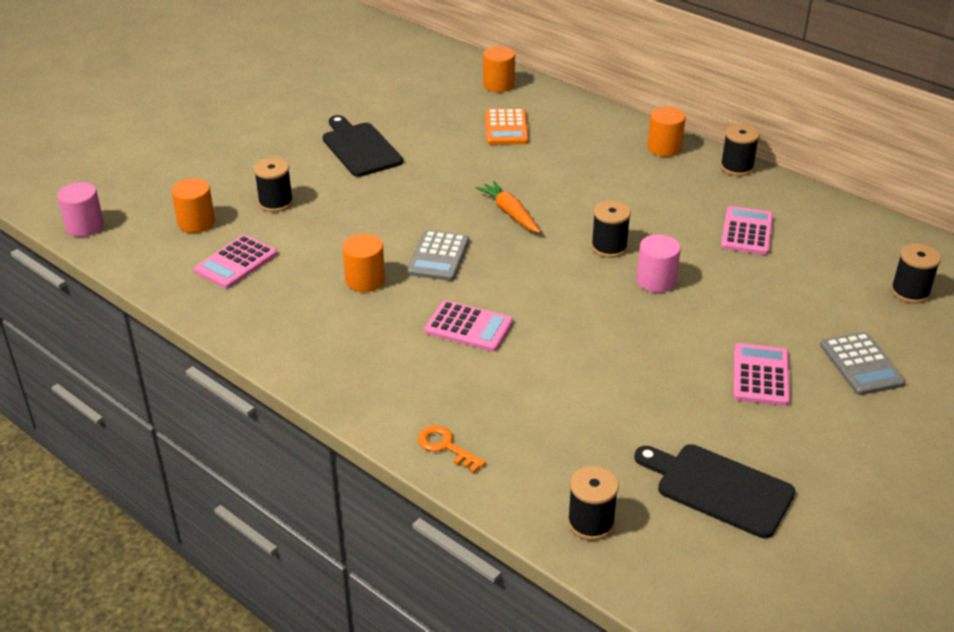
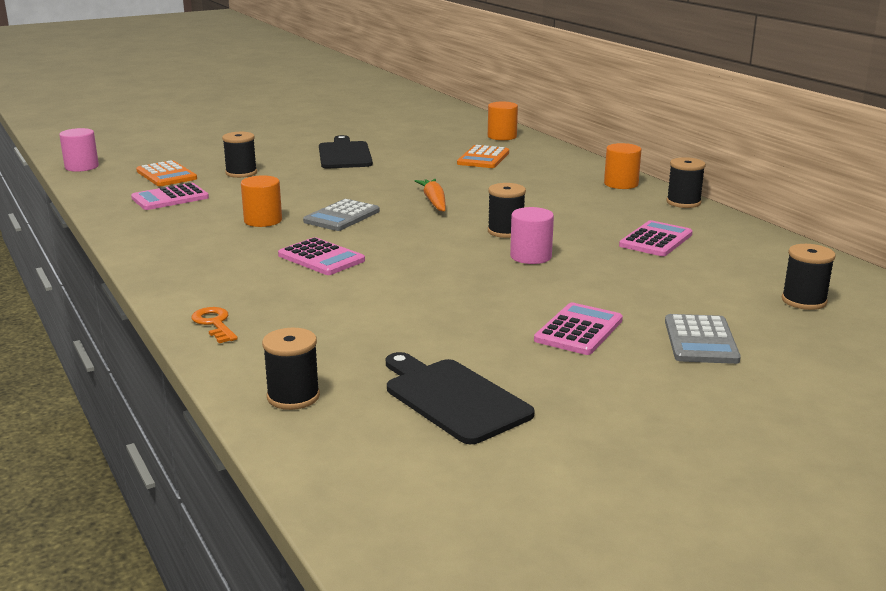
camera: 20 degrees right, 15 degrees down
(196, 222) = (166, 175): orange cylinder -> orange calculator

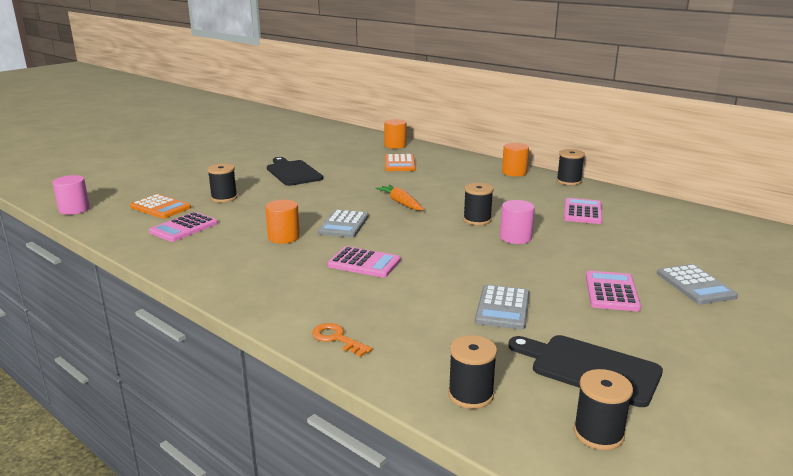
camera: 20 degrees left, 0 degrees up
(425, 325) = (503, 308): none -> grey calculator
(804, 301) = (720, 243): black spool -> black spool (598, 433)

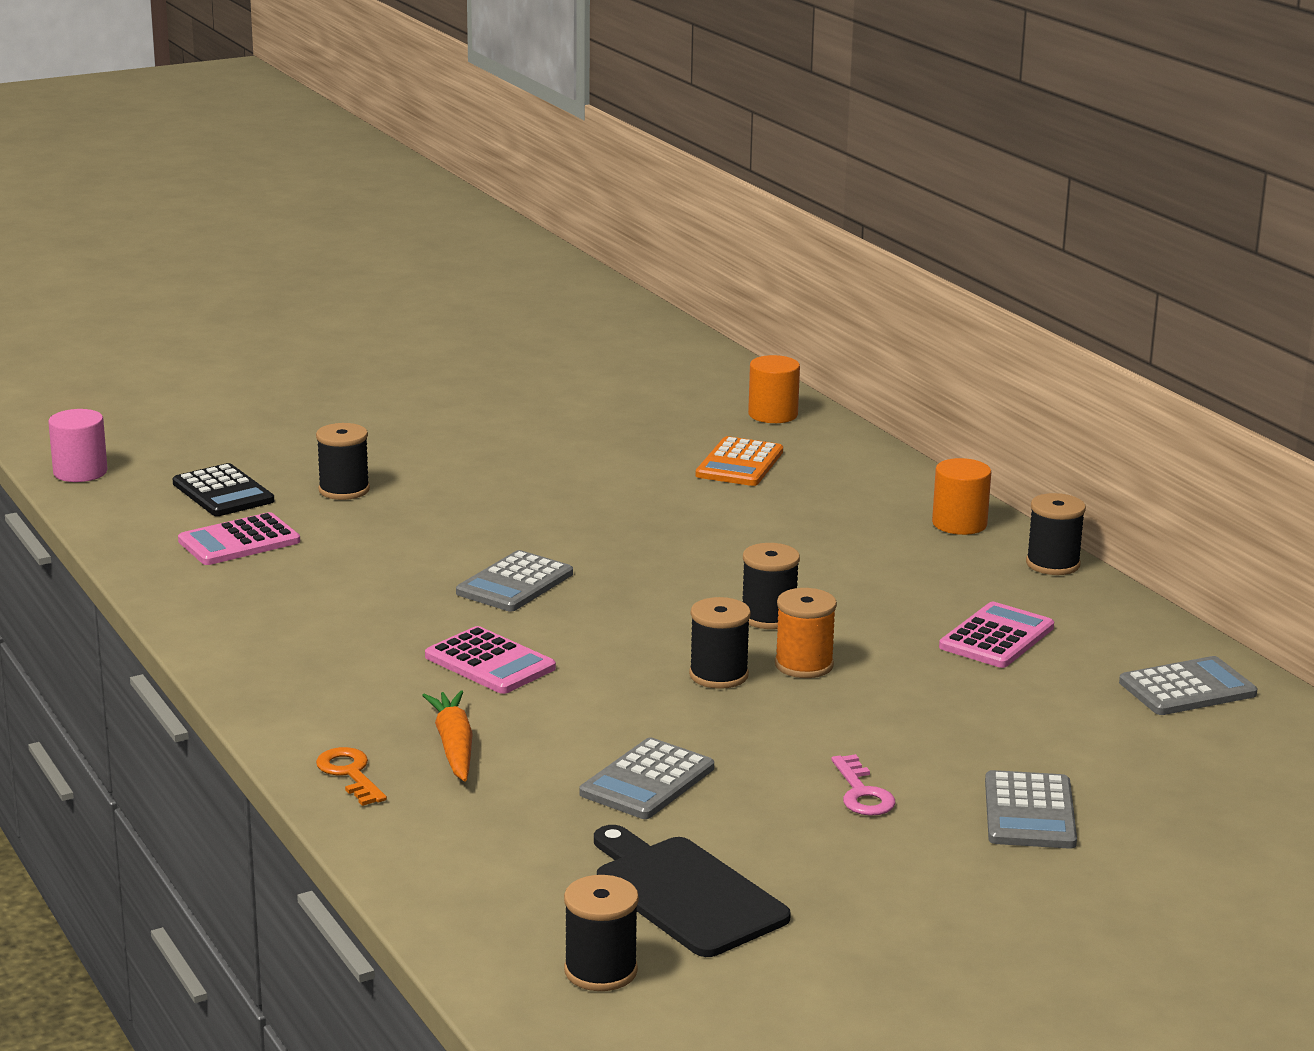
camera: 20 degrees right, 0 degrees up
(160, 207) = (223, 492): orange calculator -> black calculator
(284, 237) = (393, 589): orange cylinder -> none
(293, 172) = (509, 452): black cutting board -> none
(400, 203) = (658, 556): orange carrot -> orange carrot (454, 746)
(470, 395) = (473, 887): black spool -> black spool (718, 675)
(515, 237) = (804, 665): pink cylinder -> orange spool
(611, 292) = (862, 793): pink calculator -> pink key
(683, 219) = (1187, 688): none -> grey calculator

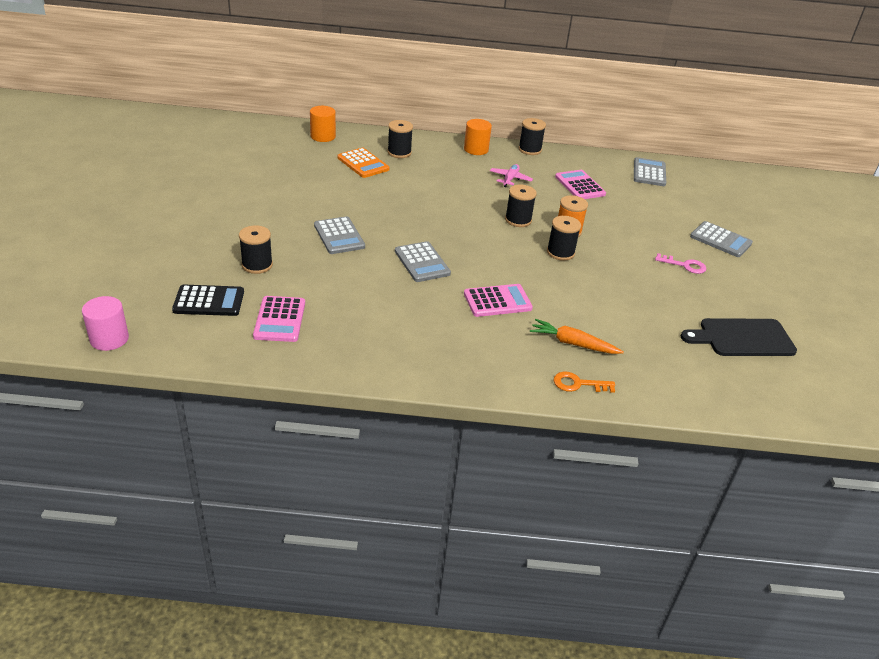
camera: 60 degrees left, 15 degrees up
(600, 971) = (795, 384): black spool -> black spool (399, 152)
(647, 781) = (642, 308): grey calculator -> grey calculator (339, 236)
(903, 576) = (510, 179): none -> pink plane

